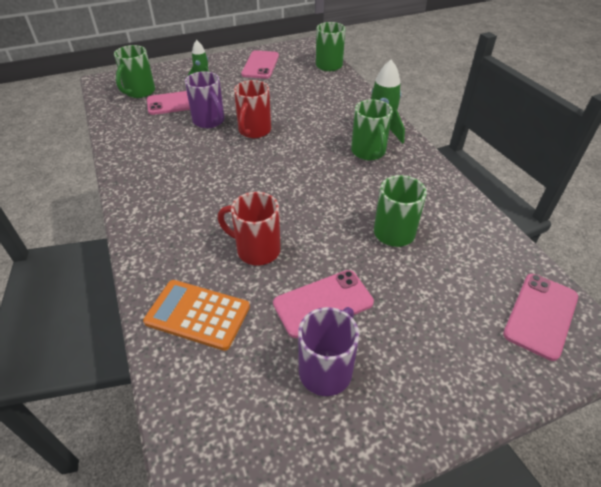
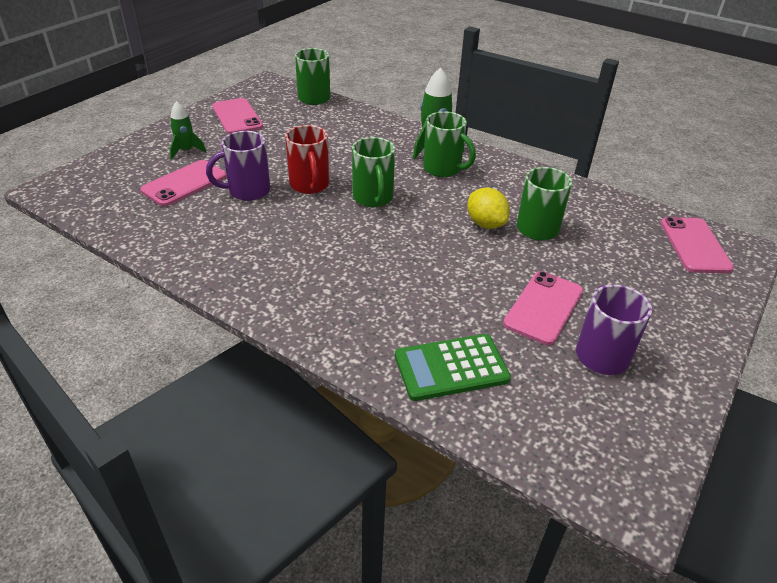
camera: 35 degrees left, 5 degrees down
(139, 92) = (118, 186): green mug -> green mug (373, 198)
(197, 314) = (451, 368): orange calculator -> green calculator
(209, 121) = (247, 191): purple mug -> purple mug turned 135 degrees clockwise
(256, 250) = (440, 291): red mug -> none
(353, 210) = (485, 224): none -> yellow lemon

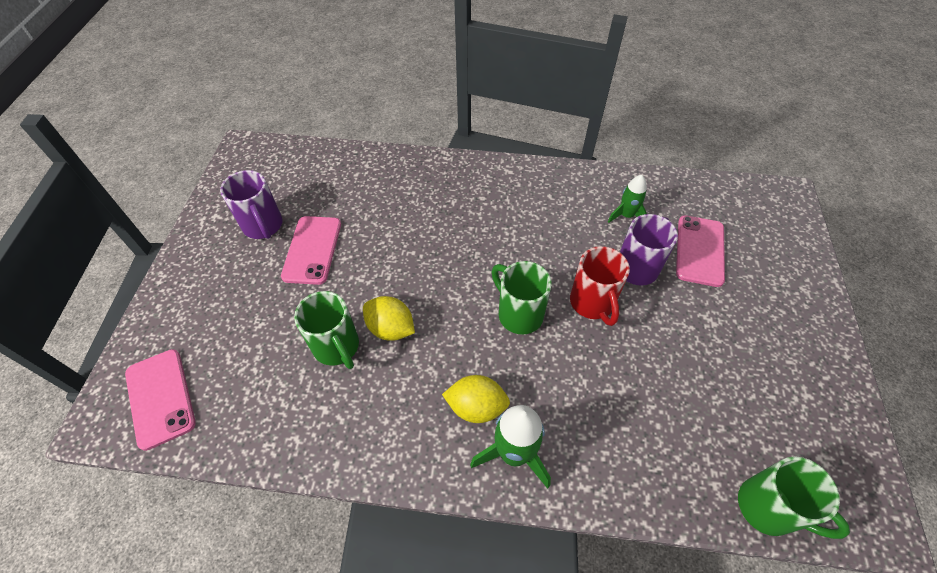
camera: 155 degrees right, 15 degrees up
(186, 151) = (759, 295): green rocket -> green rocket (626, 215)
(237, 117) = (795, 391): pink phone -> none
(310, 185) = (592, 303): red mug -> red mug turned 150 degrees counterclockwise
(443, 169) = (476, 407): green mug -> yellow lemon
(451, 368) = (365, 178): green calculator -> none

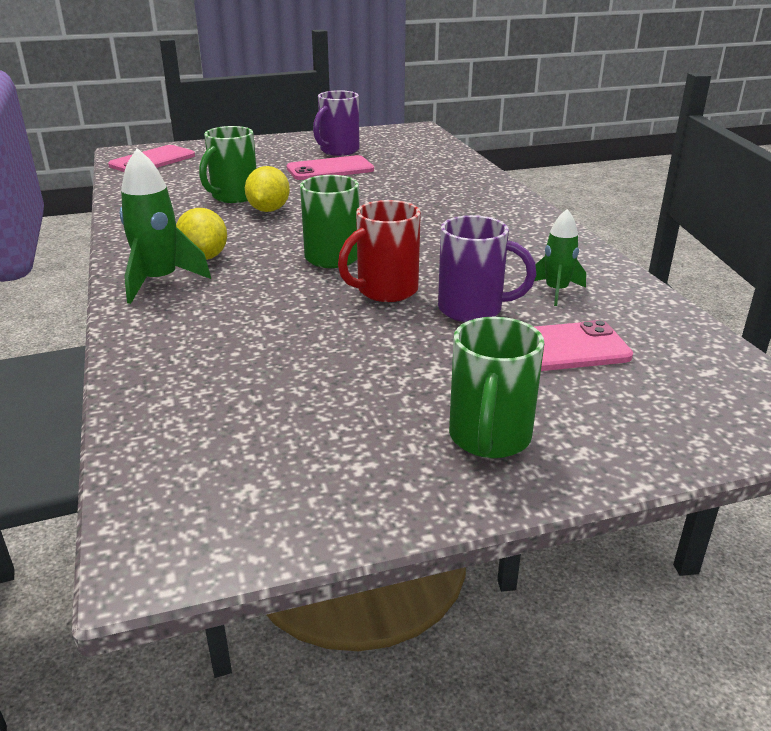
camera: 65 degrees right, 25 degrees down
(768, 508) = (148, 443): green mug -> green mug (489, 438)

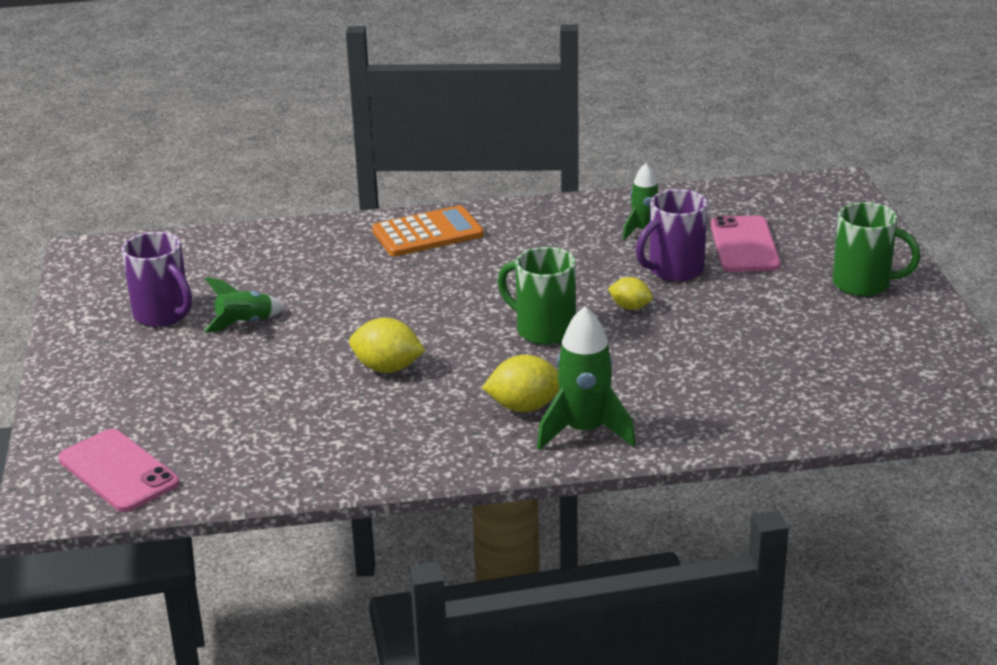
camera: 80 degrees left, 0 degrees up
(233, 197) = (326, 394): green mug -> none
(330, 169) = (245, 324): pink phone -> green rocket
(385, 291) = (630, 307): red mug -> yellow lemon
(473, 310) = (674, 270): purple mug -> purple mug turned 150 degrees counterclockwise
(494, 206) = (428, 233): none -> orange calculator

